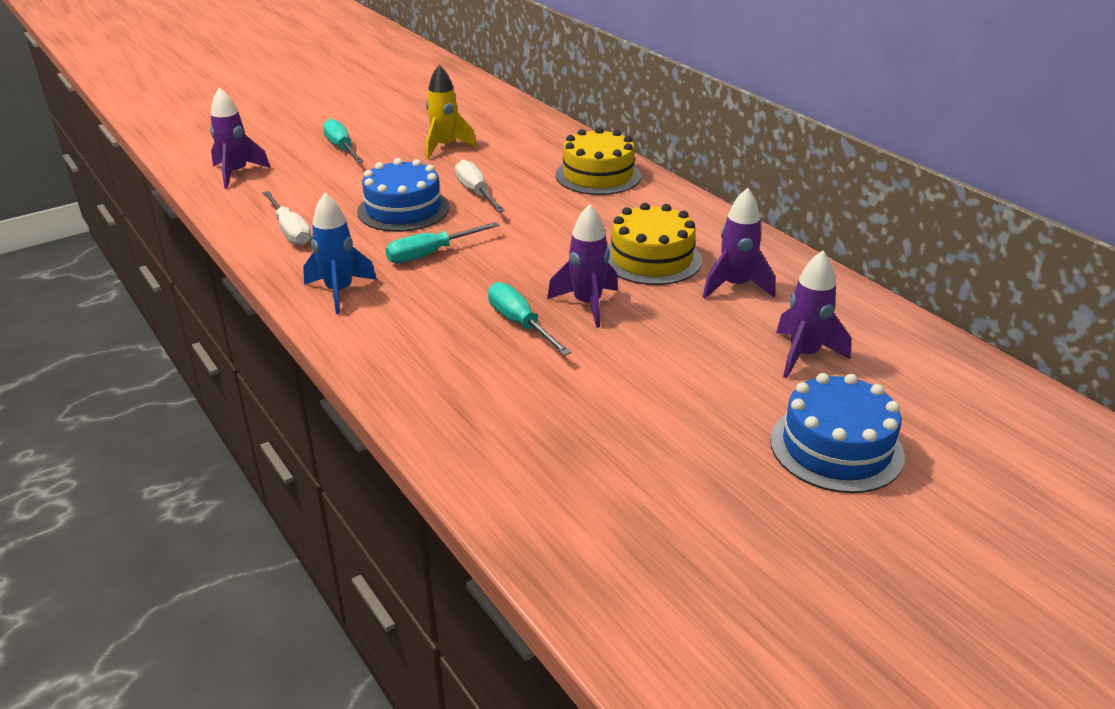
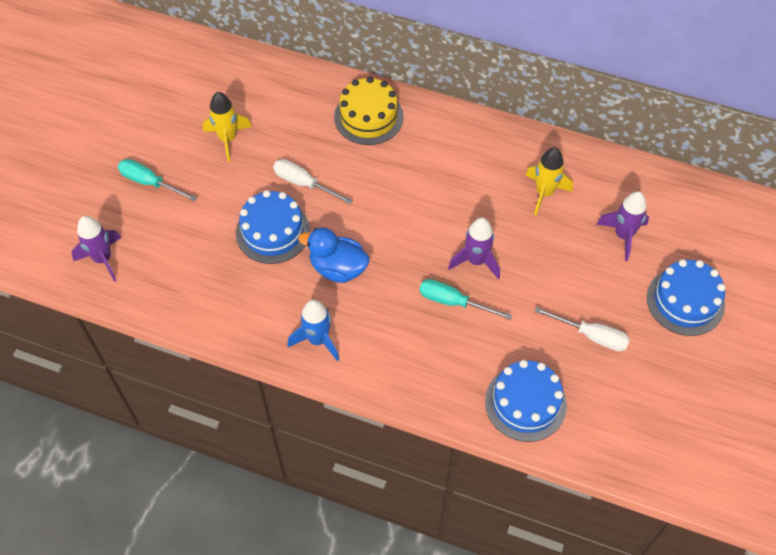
camera: 35 degrees left, 25 degrees up
(290, 231) = (218, 300): white screwdriver -> white screwdriver (591, 335)
(431, 254) = (338, 268): turquoise screwdriver -> blue duck
(498, 441) = (525, 403): none -> blue cake
(651, 259) = (477, 193): yellow cake -> none
(735, 286) = (544, 193): purple rocket -> yellow rocket

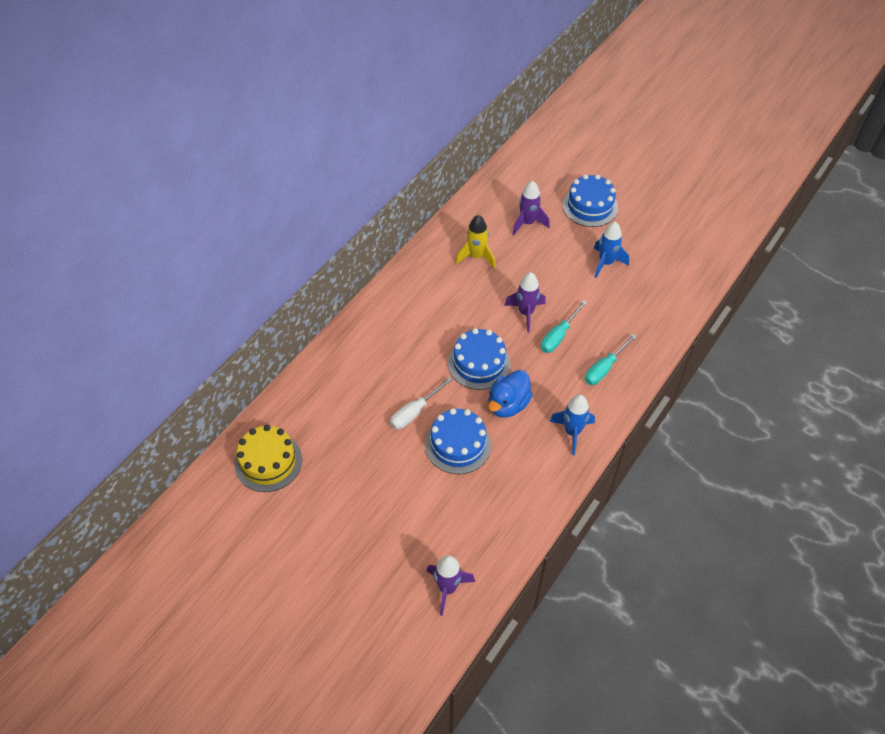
camera: 75 degrees left, 5 degrees down
(150, 182) = (372, 535): turquoise screwdriver -> turquoise screwdriver (604, 368)
(228, 139) = (345, 462): yellow rocket -> none
(368, 117) = (360, 351): yellow cake -> yellow cake (268, 462)
(525, 403) = (652, 314): blue cake -> blue cake (479, 363)
(591, 335) = (606, 263): white screwdriver -> blue rocket

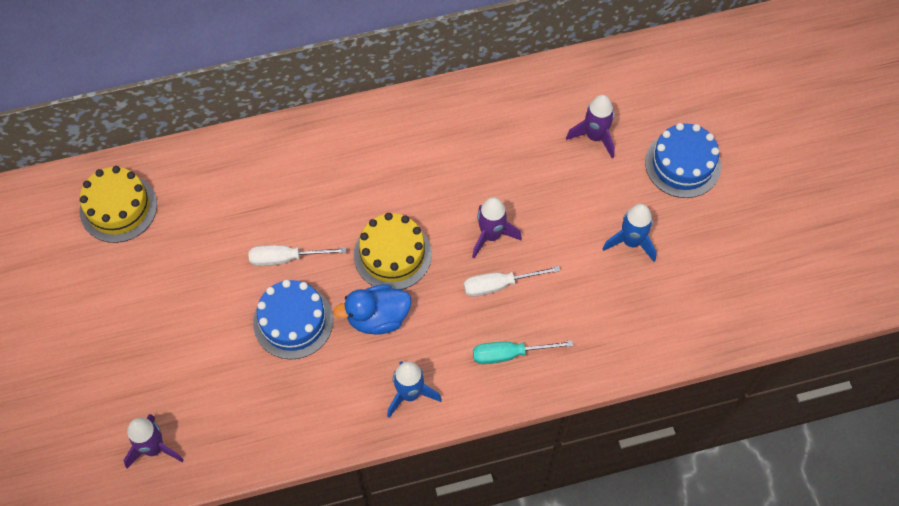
camera: 40 degrees right, 10 degrees up
(476, 256) = (503, 137): yellow rocket -> none
(479, 363) = (392, 254): blue cake -> yellow cake
(559, 336) = (499, 285): turquoise screwdriver -> white screwdriver

